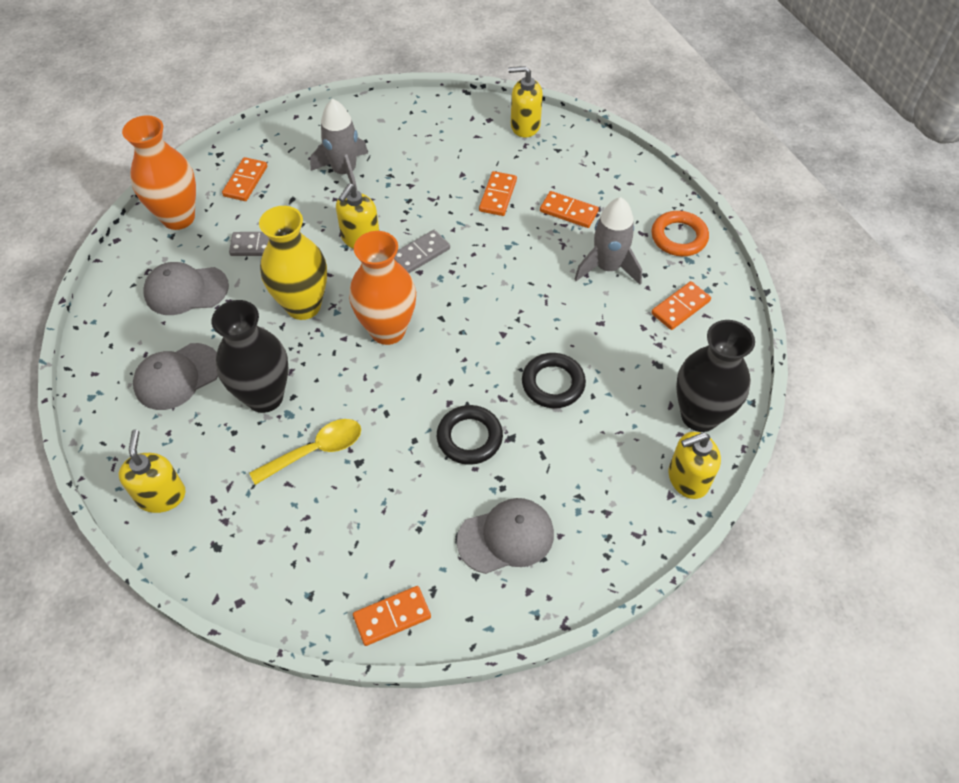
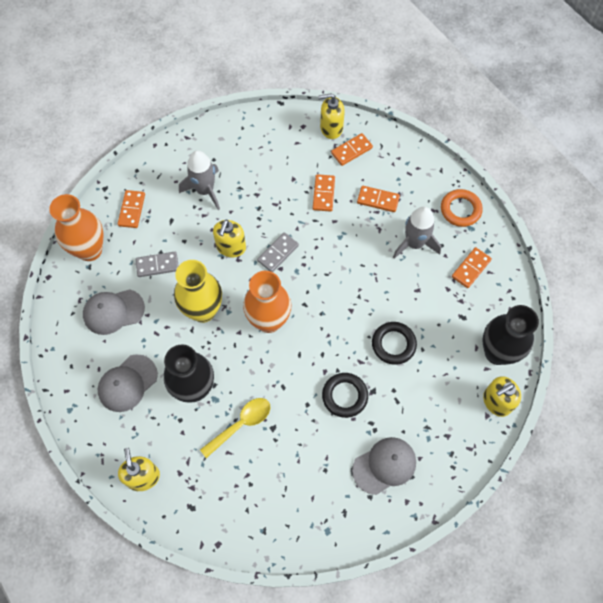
camera: 10 degrees left, 10 degrees up
(392, 617) = (322, 536): orange domino -> orange domino (351, 150)

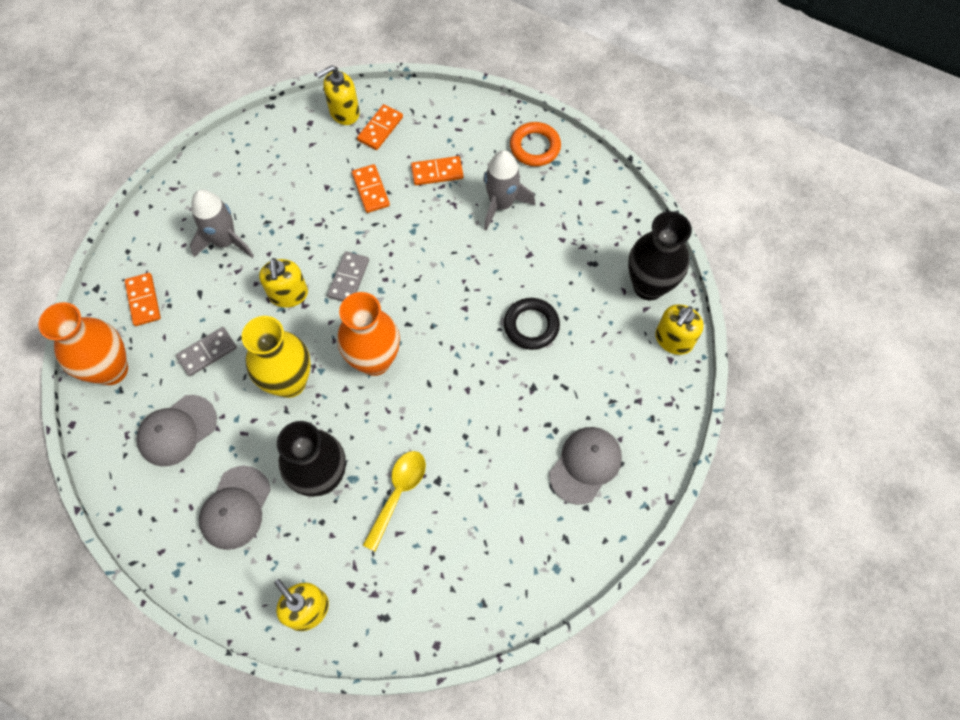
camera: 25 degrees left, 0 degrees up
(344, 396) = (503, 407): black ring -> none
(471, 268) = (577, 207): orange domino -> none

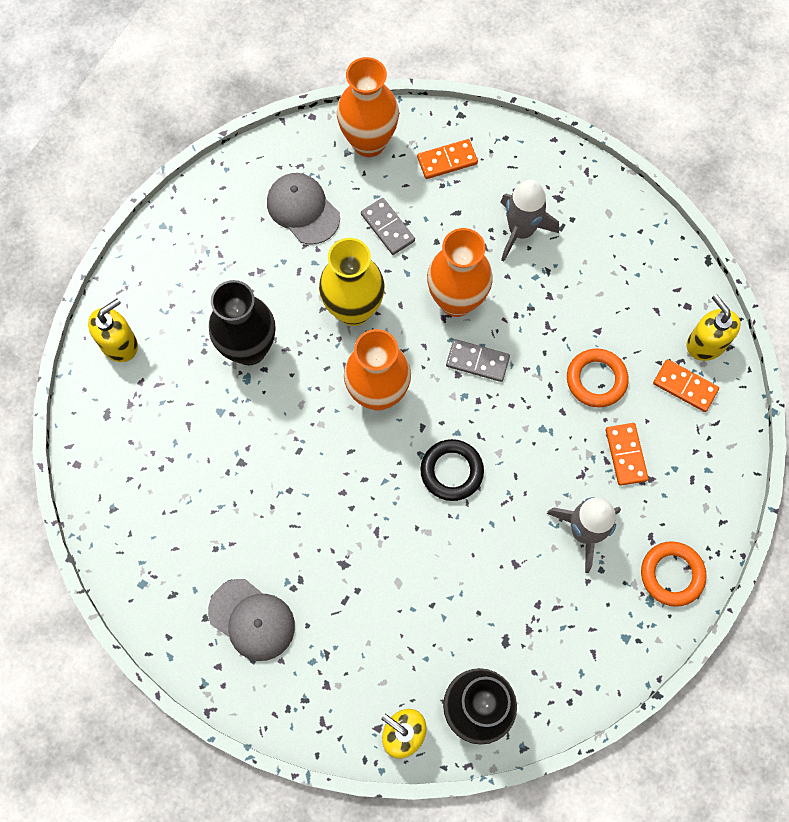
camera: 90 degrees right, 5 degrees up
(235, 508) = (222, 271): grey cap -> none
(288, 294) = (456, 301): yellow soap dispenser -> orange vase
(371, 190) = (596, 380): orange domino -> orange ring
(398, 493) = (229, 423): yellow spoon -> none
(531, 326) = (421, 564): black ring -> black ring (451, 471)

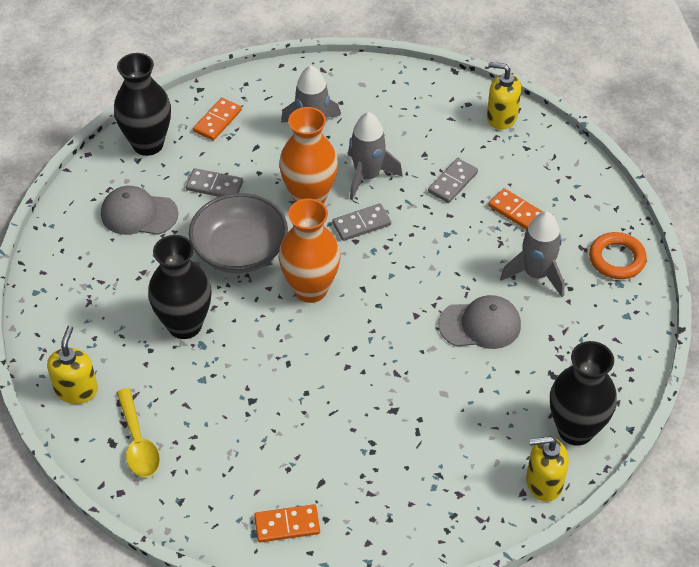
camera: 40 degrees left, 20 degrees down
(125, 430) = (138, 442): none -> yellow spoon
(252, 620) = (362, 493): grey cap -> grey cap (480, 325)
(353, 310) = (240, 250): yellow vase -> grey bowl
(369, 142) = (148, 144): orange vase -> black vase
(451, 471) = (411, 300): black ring -> none
(526, 316) = (367, 176): none -> grey rocket
(596, 380) = (452, 182): orange ring -> grey domino
(685, 386) = (513, 149): orange domino -> orange domino (287, 525)

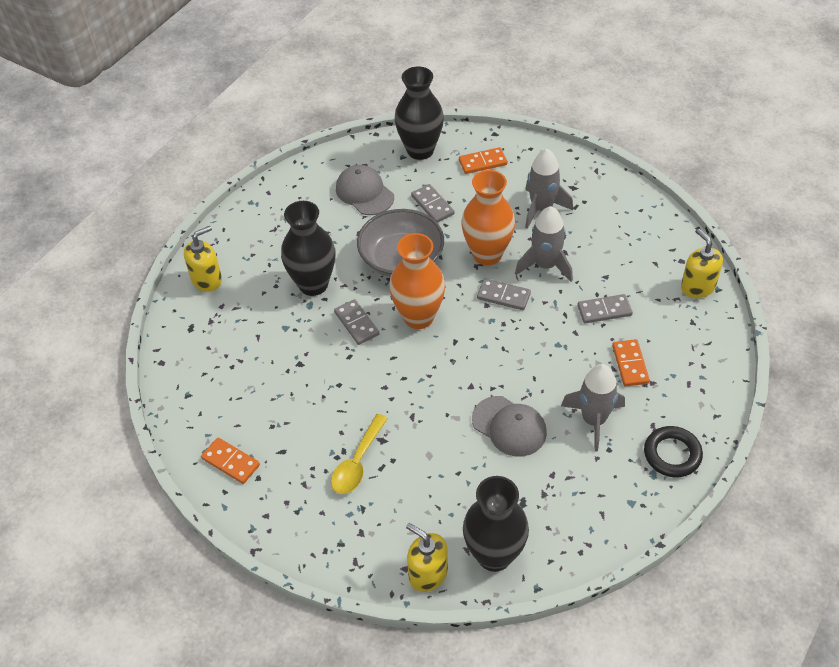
camera: 45 degrees right, 0 degrees up
(138, 442) = (205, 339): yellow spoon -> yellow spoon (357, 462)
(263, 331) = (357, 323): none -> grey domino
(616, 259) = (672, 454): orange ring -> black ring

